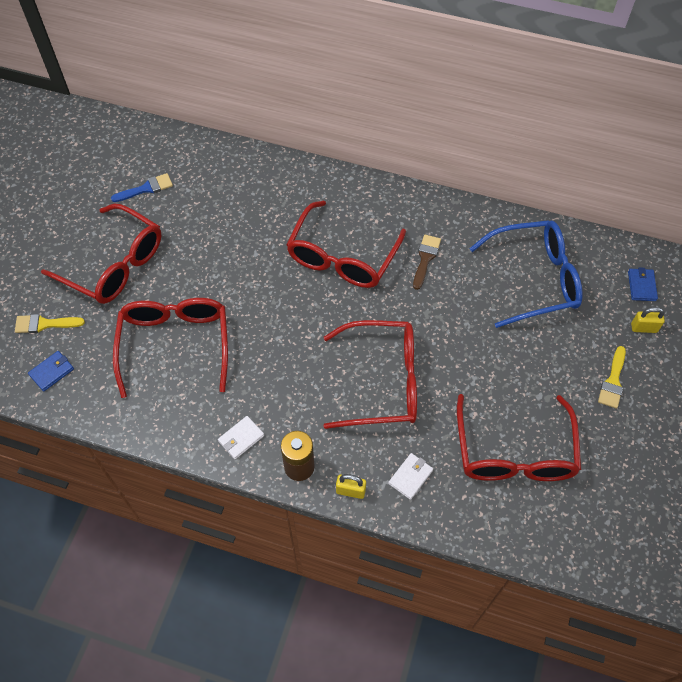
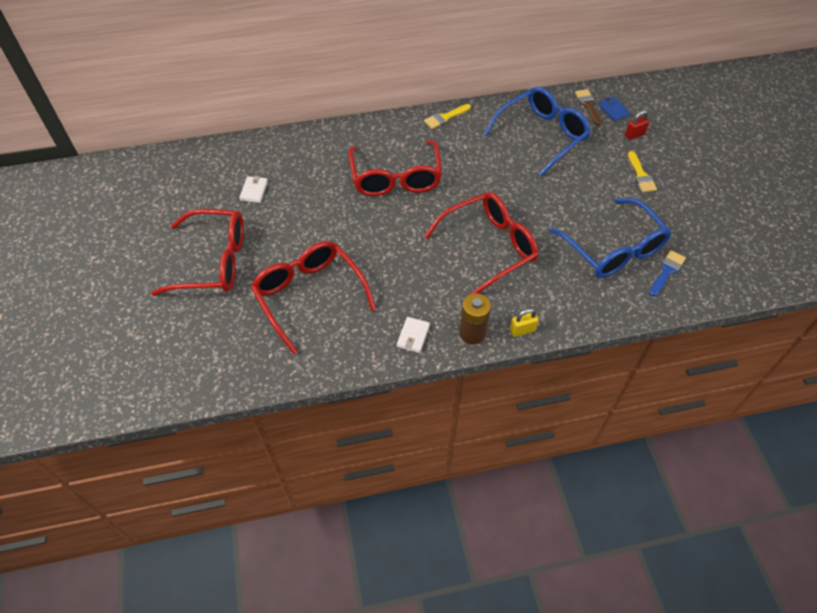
camera: 30 degrees left, 5 degrees down
(44, 324) = (183, 332): yellow brush -> yellow brush (445, 117)
(52, 372) = (217, 365): blue wallet -> none
(146, 188) = (200, 196): blue brush -> blue brush (667, 271)
(410, 477) = (557, 299): white wallet -> white wallet (254, 191)
(425, 258) = (457, 154): brown brush -> brown brush (588, 105)
(514, 452) = (613, 249): red glasses -> blue glasses
(643, 328) = (634, 135): yellow padlock -> red padlock

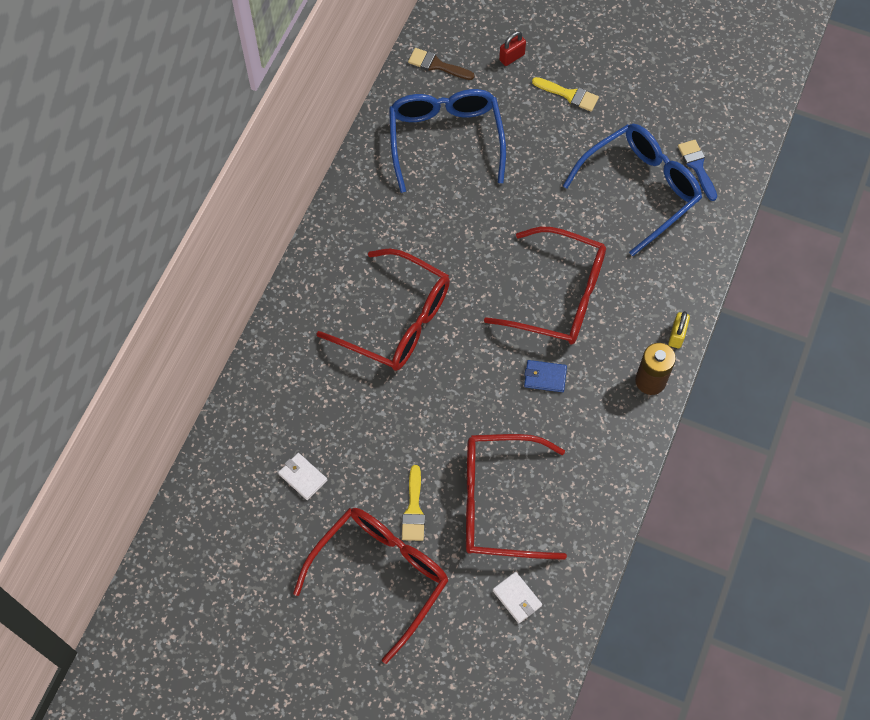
camera: 55 degrees left, 10 degrees up
(413, 336) = (617, 435): white wallet -> white wallet (517, 598)
(445, 117) = (343, 212): yellow brush -> yellow brush (413, 509)
(488, 247) = (558, 296): red glasses -> red glasses turned 105 degrees clockwise
(613, 110) = (463, 48): blue wallet -> blue wallet (545, 377)
(613, 249) = (640, 189): blue glasses -> blue glasses turned 45 degrees counterclockwise
(634, 135) = (512, 57): red padlock -> red padlock turned 45 degrees clockwise

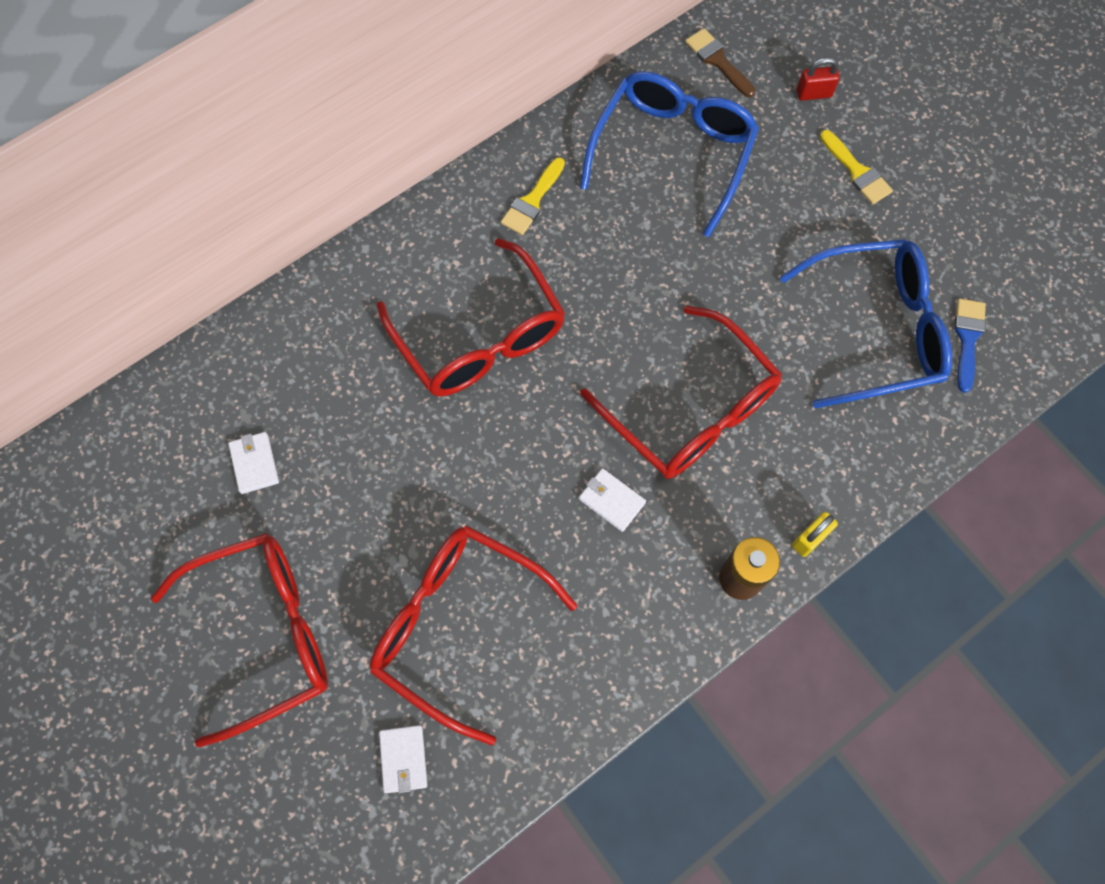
camera: 30 degrees right, 5 degrees up
(413, 509) = (353, 575): yellow brush -> yellow brush (532, 201)
(545, 377) = (611, 501): blue wallet -> white wallet

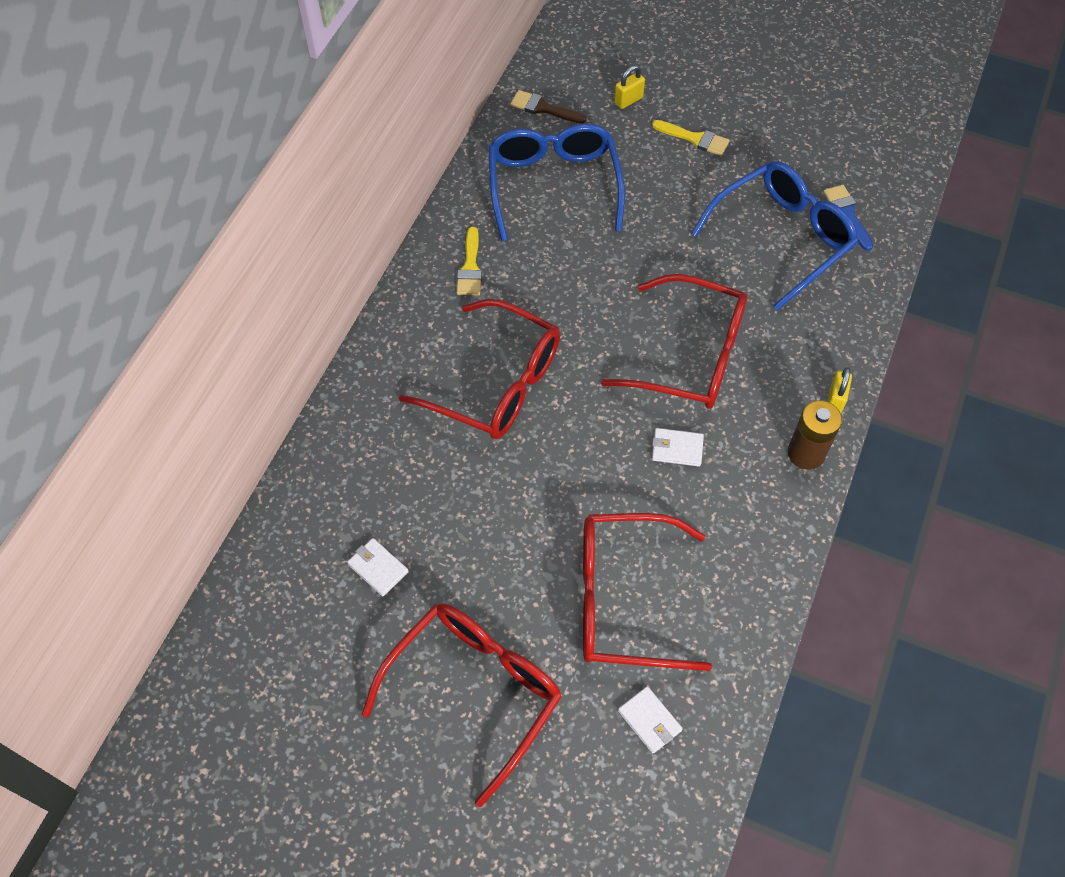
camera: 30 degrees left, 10 degrees down
(814, 93) = (628, 100): red padlock -> yellow padlock

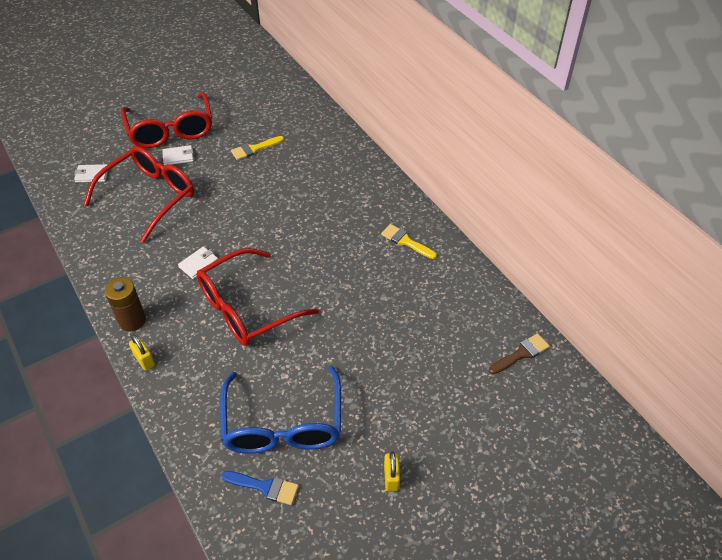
camera: 125 degrees right, 10 degrees down
(378, 568) = (259, 127): white wallet -> white wallet (178, 157)
(496, 383) = (315, 212): red glasses -> none
(553, 186) = (440, 317): blue glasses -> none
(628, 100) = (493, 414): yellow padlock -> yellow padlock (391, 477)
(695, 139) = (420, 434): yellow brush -> yellow brush (254, 149)

